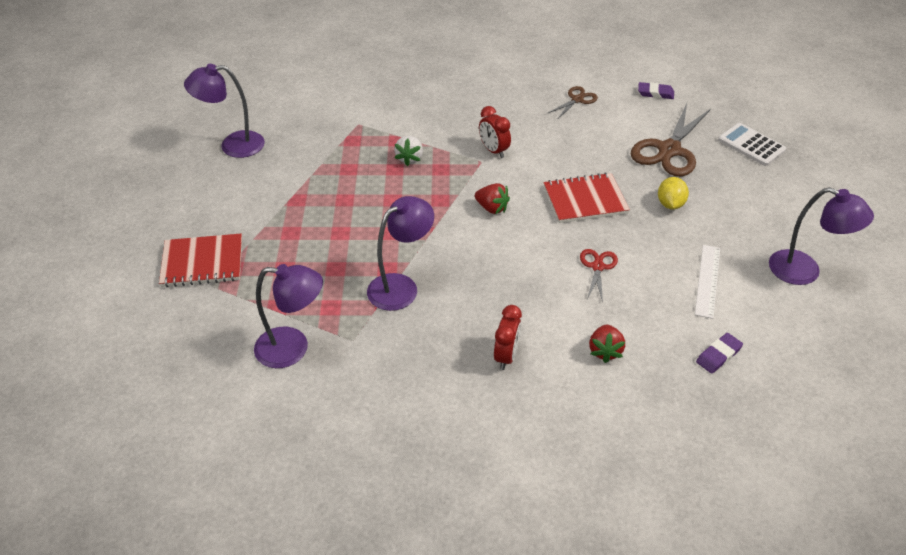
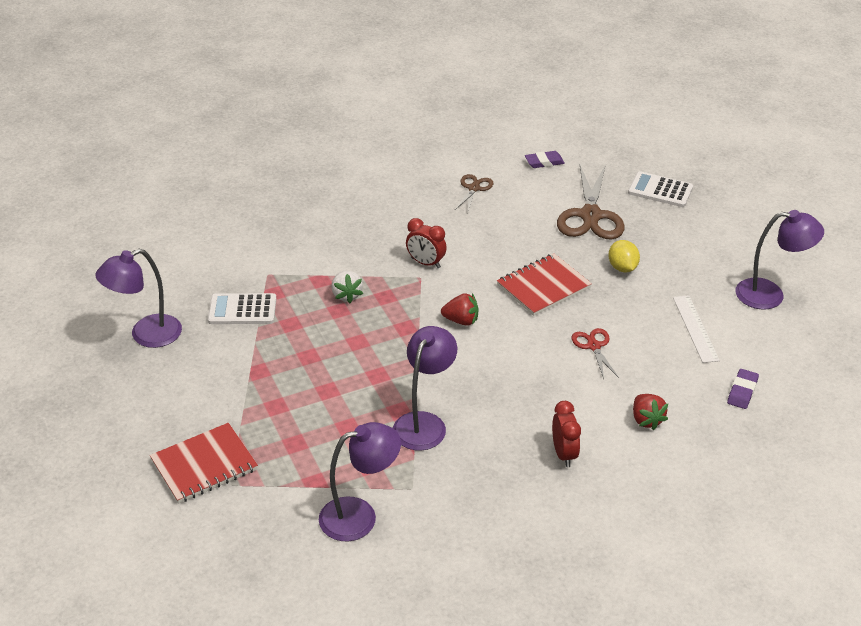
camera: 25 degrees left, 5 degrees down
(319, 146) = (242, 310): none -> white calculator

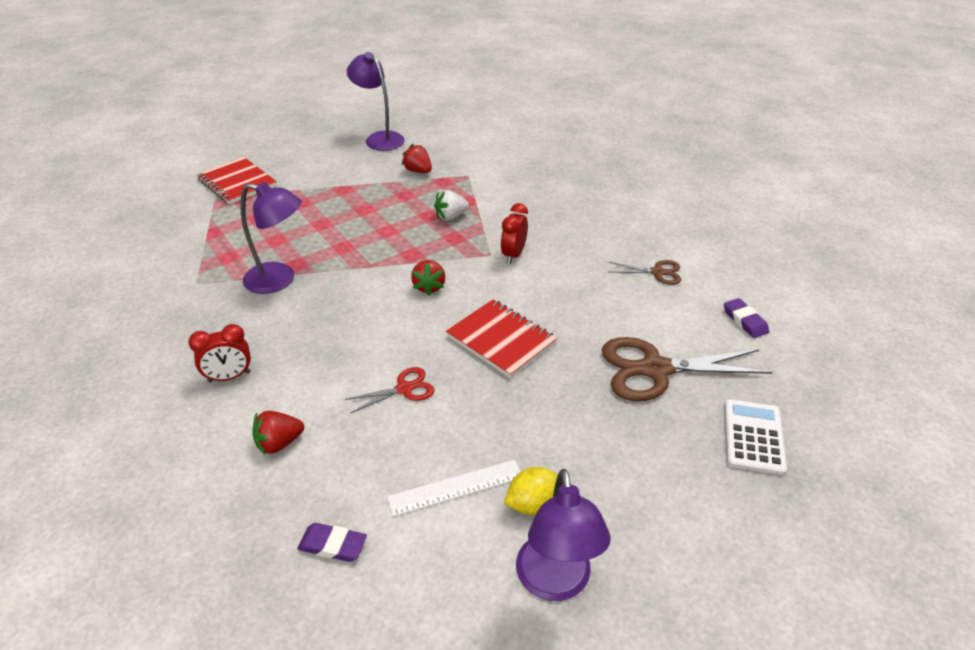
camera: 80 degrees right, 0 degrees up
(242, 310) = (418, 171): white calculator -> red strawberry
(359, 516) = (169, 259): purple lamp -> none
(622, 268) = (560, 406): yellow lemon -> yellow lemon (533, 504)

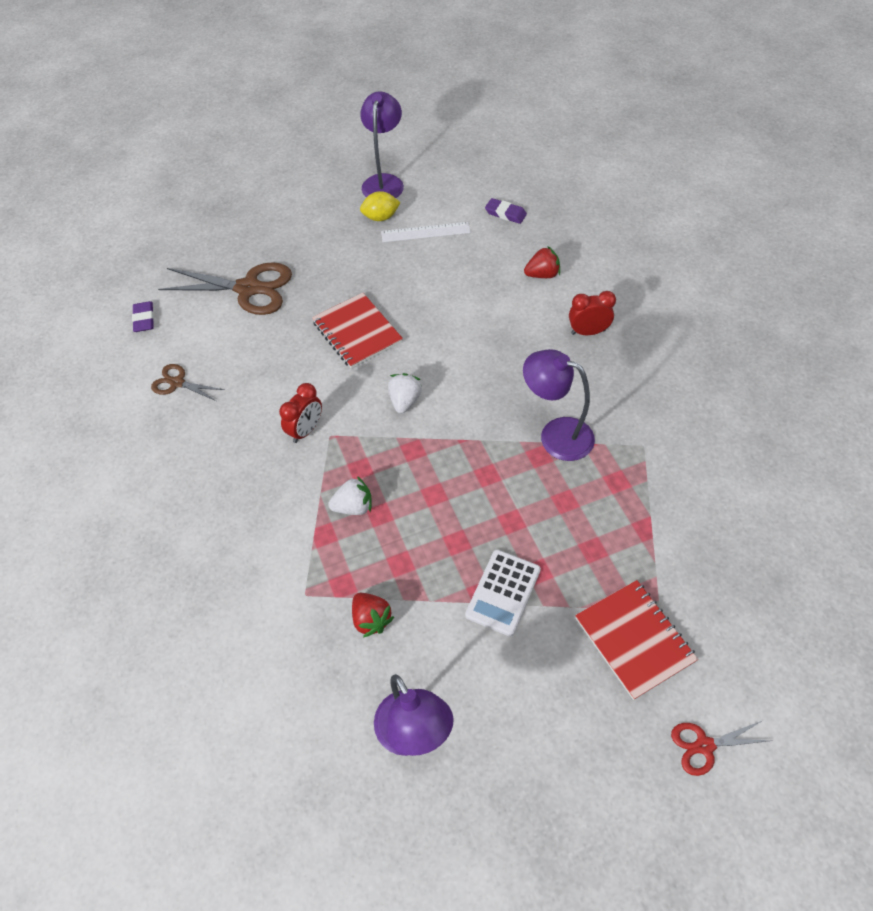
camera: 165 degrees left, 15 degrees up
(404, 389) = (447, 301): red scissors -> red scissors (704, 746)
(429, 287) = (405, 401): red strawberry -> white strawberry
(753, 437) = (217, 234): white calculator -> white calculator (503, 592)

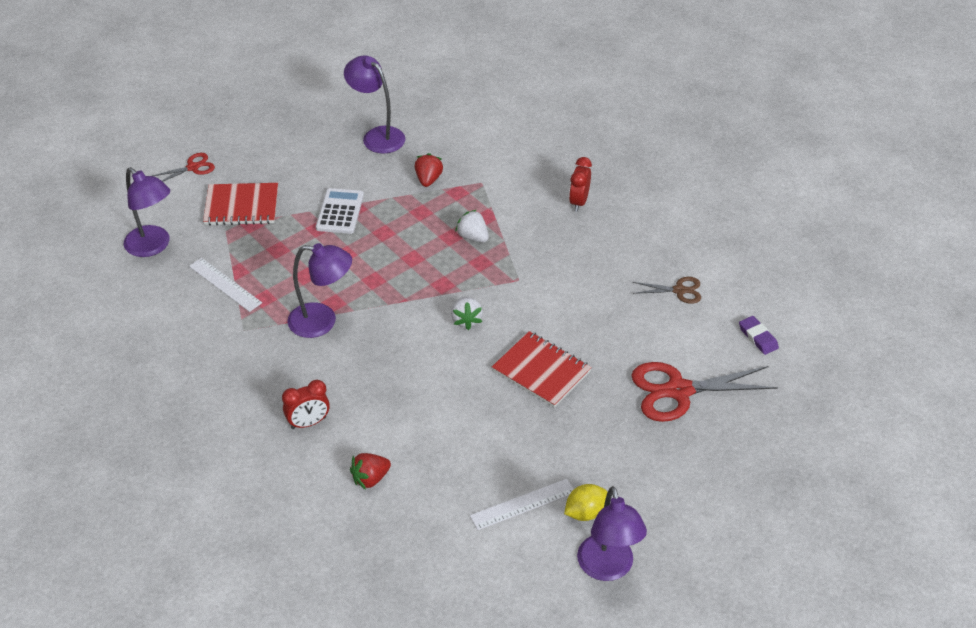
camera: 160 degrees right, 10 degrees down
(248, 288) = (679, 391): brown scissors -> red scissors
(306, 430) = (541, 279): red clock -> red clock (579, 202)
(353, 507) = (473, 237): white strawberry -> white strawberry turned 75 degrees clockwise
(371, 619) = (428, 179): red strawberry -> red strawberry turned 60 degrees clockwise
(505, 213) = (436, 554): purple eraser -> none
(634, 640) = (241, 206): red notebook -> red notebook turned 45 degrees counterclockwise
(662, 512) = (225, 284): none -> white ruler
(755, 597) = (153, 246): none -> purple lamp

